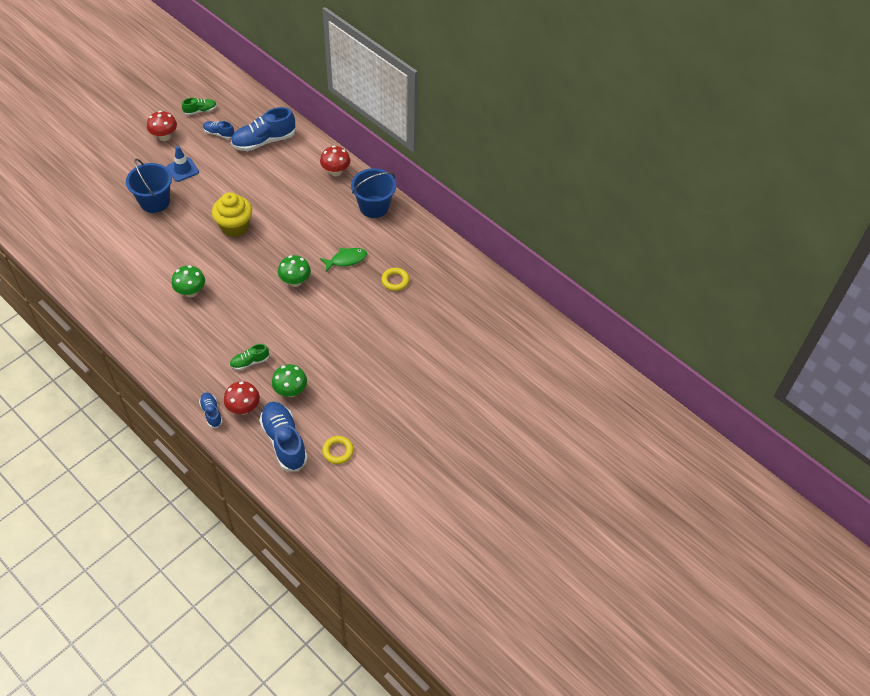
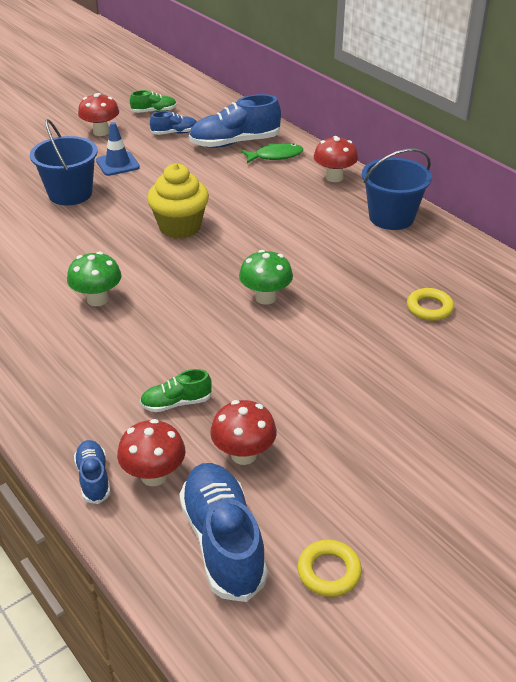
camera: 10 degrees right, 15 degrees down
(219, 134) = (174, 133): blue shoe -> blue shoe turned 135 degrees clockwise
(290, 391) = (243, 455): green mushroom -> red mushroom
(346, 260) = (348, 276): green fish -> green fish (275, 156)

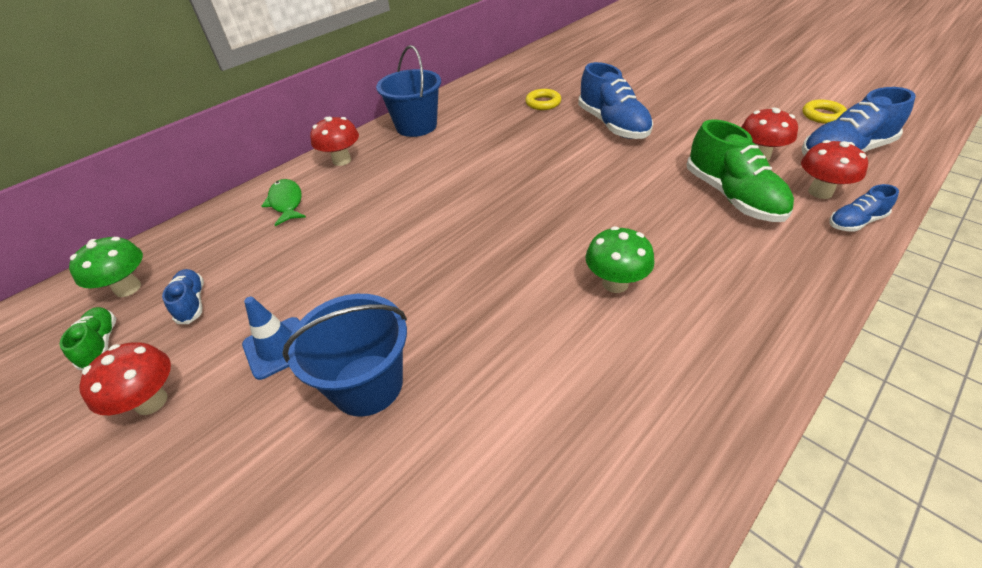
camera: 95 degrees left, 5 degrees up
(176, 403) = (732, 196): green shoe -> green shoe, size x1.91
(180, 227) = (449, 248): yellow cupcake -> none
(235, 143) = (243, 239): blue shoe -> blue shoe (612, 125)
(265, 298) = (561, 173): green mushroom -> green mushroom (128, 288)

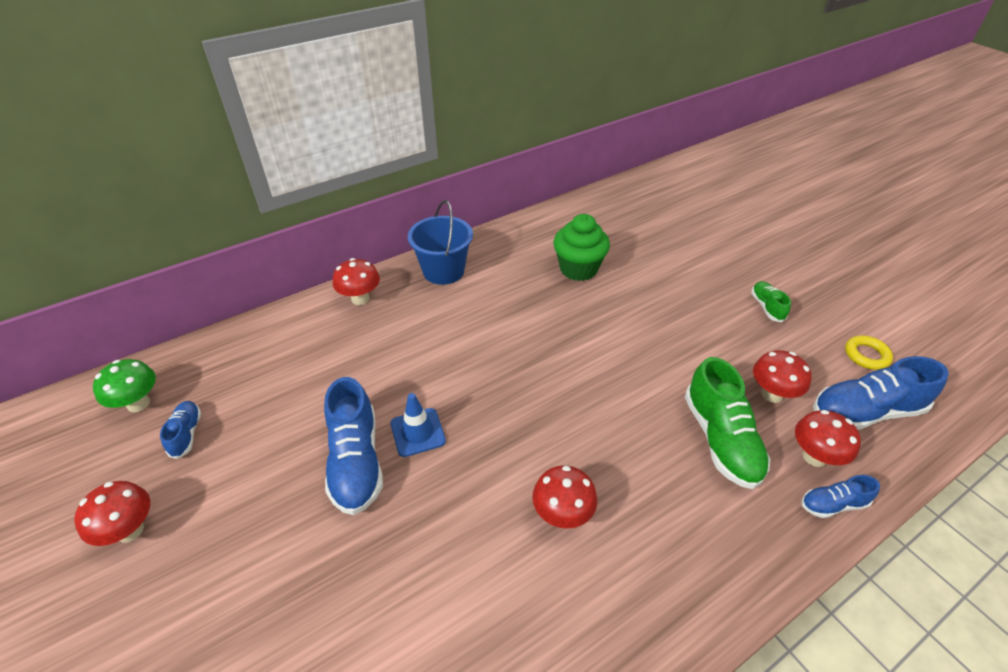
camera: 10 degrees right, 0 degrees up
(101, 344) = (104, 459): green shoe -> green shoe (767, 307)
(278, 347) = (244, 503): blue traffic cone -> blue traffic cone (418, 432)
(286, 203) = (296, 339): green fish -> none
(367, 384) = (306, 563): blue bucket -> none
(543, 103) = (578, 269): yellow ring -> green cupcake
(612, 125) = (637, 315): blue shoe -> blue shoe (356, 461)
(615, 283) = (562, 514): green mushroom -> red mushroom

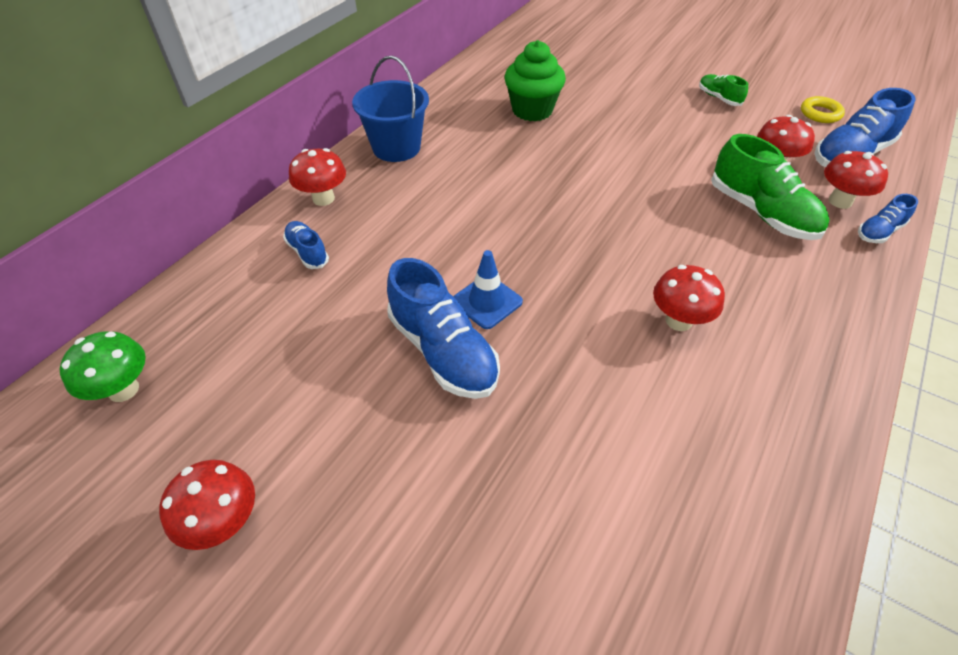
camera: 25 degrees left, 5 degrees up
(186, 434) = (217, 398): blue shoe -> blue shoe (307, 252)

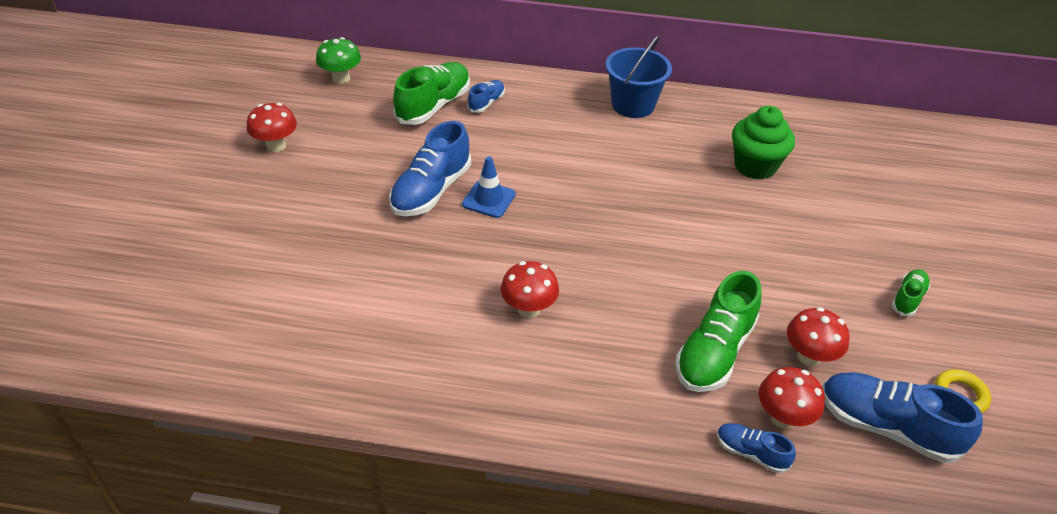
camera: 65 degrees right, 5 degrees down
(275, 302) = (433, 106): none -> green shoe
(323, 198) = (545, 90): red mushroom -> none

